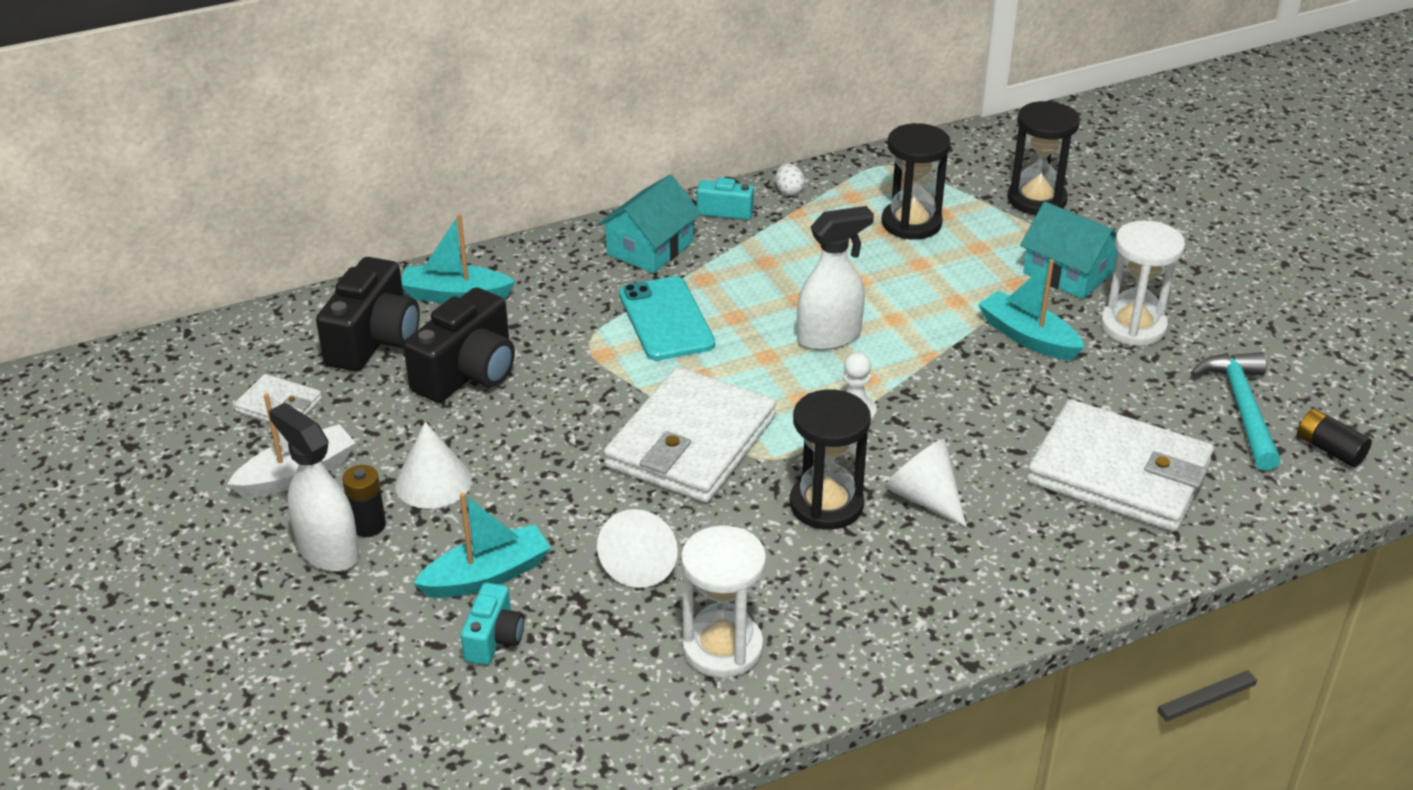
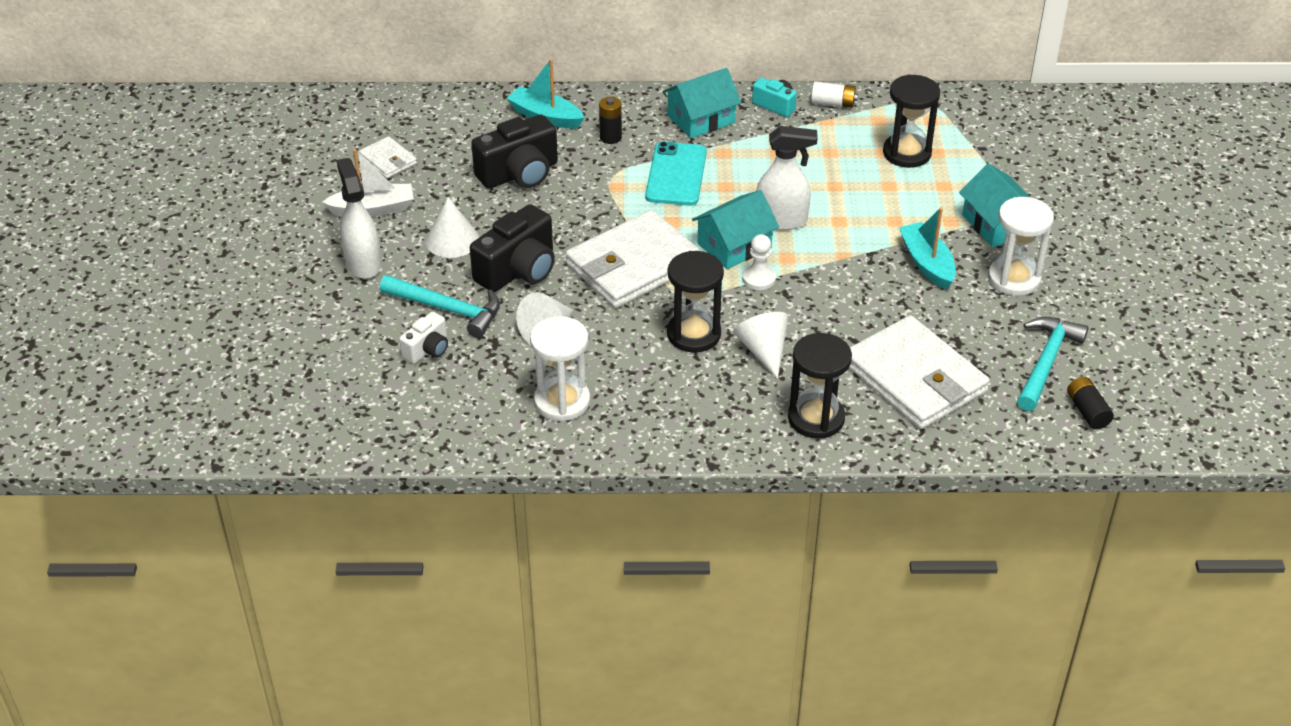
camera: 25 degrees right, 5 degrees up
(368, 525) = (396, 255): black battery -> black battery (610, 137)
(374, 340) = (473, 133): black camera -> black camera (518, 270)
(487, 575) = (447, 309): turquoise boat -> turquoise hammer
(494, 639) = (427, 349): turquoise camera -> white camera
(789, 191) = (833, 103): white egg -> white battery
(796, 382) = (734, 245): none -> turquoise house
(1036, 199) = (1019, 161): black hourglass -> black hourglass (816, 418)

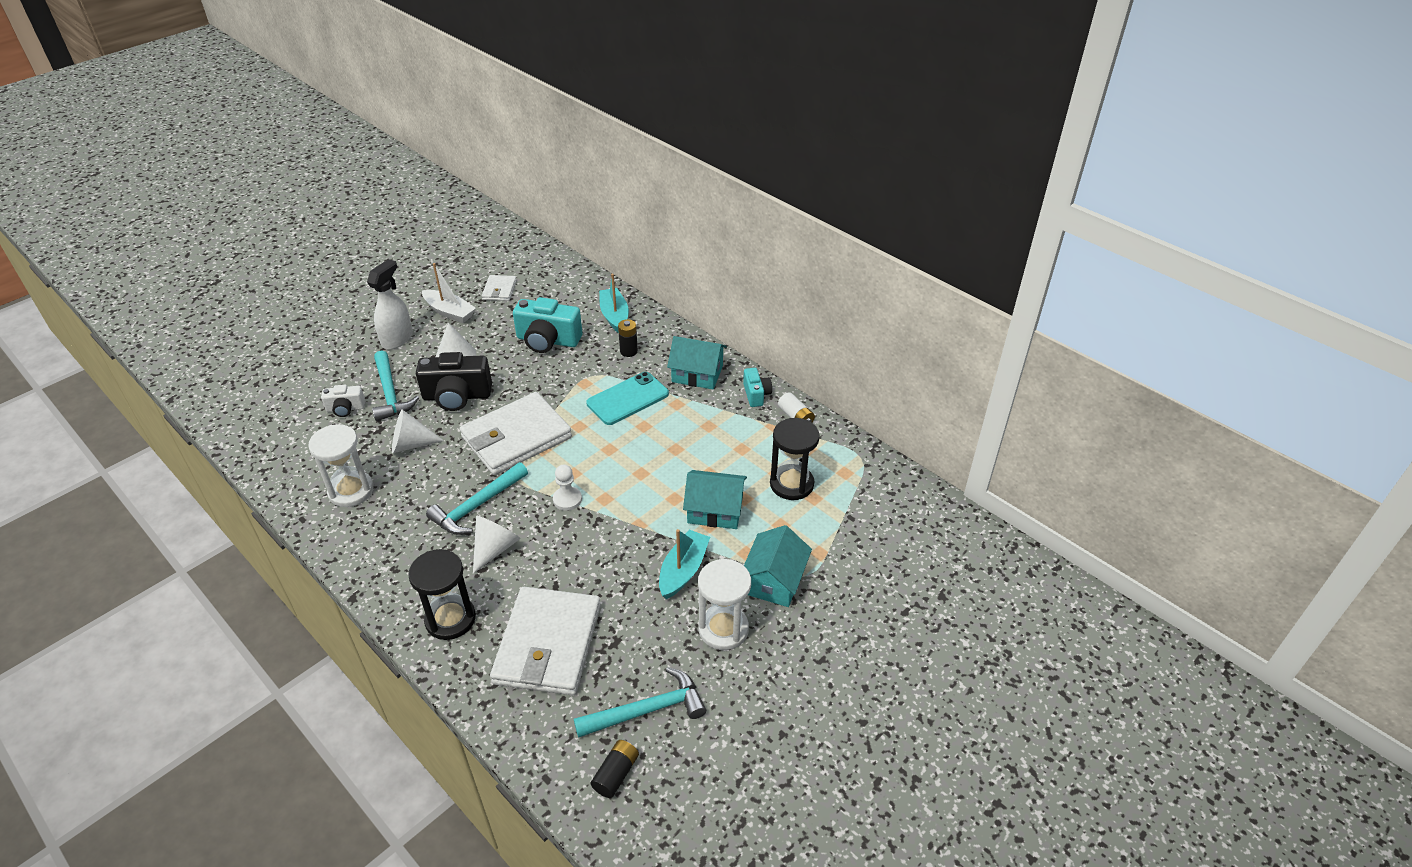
camera: 45 degrees right, 0 degrees up
(519, 173) = (548, 340): black camera -> turquoise camera
(633, 265) = (516, 437): white wallet -> white wallet turned 45 degrees counterclockwise
(694, 334) = (477, 506): black hourglass -> turquoise hammer
(734, 245) = (588, 467): turquoise house -> turquoise house (715, 510)
(781, 220) = (640, 472): white spray bottle -> none

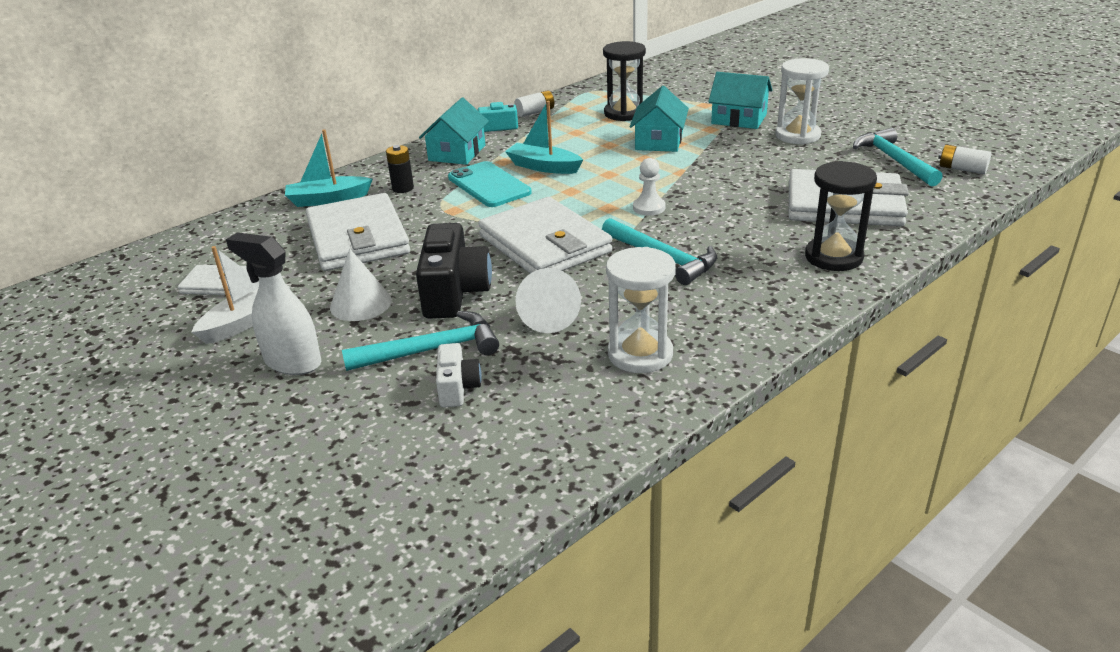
camera: 85 degrees left, 10 degrees down
(495, 548) = (727, 241): white cone -> none
(548, 340) = (358, 238): turquoise camera -> white wallet
(616, 774) = (962, 169): black battery -> white battery
(683, 570) = (736, 152): turquoise boat -> turquoise boat (543, 167)

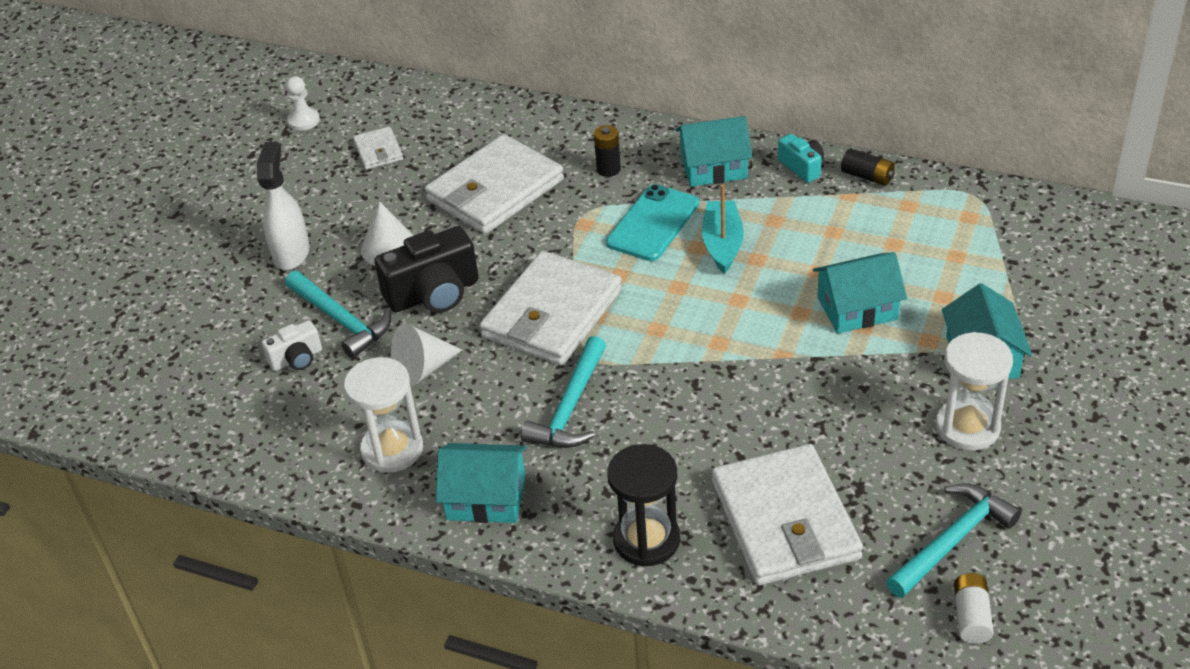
camera: 65 degrees right, 10 degrees up
(246, 321) = (334, 199): white boat -> none
(328, 199) = (556, 134): turquoise boat -> none
(535, 112) = (867, 176): white battery -> black battery
(624, 113) = (920, 250): black hourglass -> none
(649, 208) = (675, 360): white pawn -> white pawn (303, 121)
(739, 317) = (486, 497): none -> turquoise house

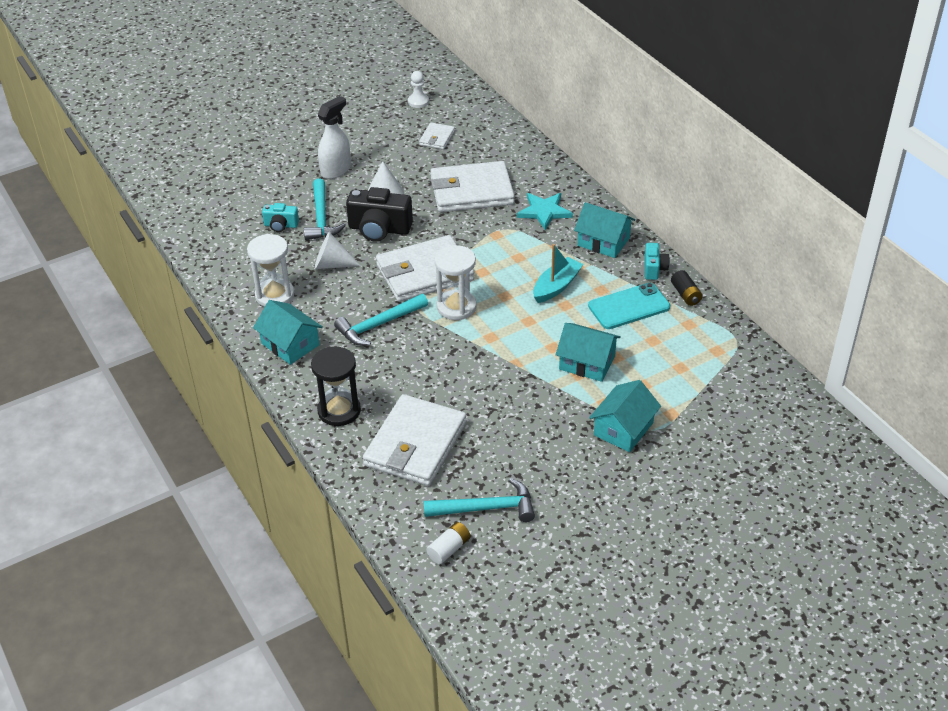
camera: 35 degrees right, 0 degrees up
(296, 359) = (281, 225): white camera -> turquoise camera
(608, 169) = (544, 212): black battery -> turquoise star
(653, 223) = (532, 254): turquoise phone -> turquoise phone (629, 306)
(967, 427) = (567, 459): white hourglass -> white hourglass (456, 307)

